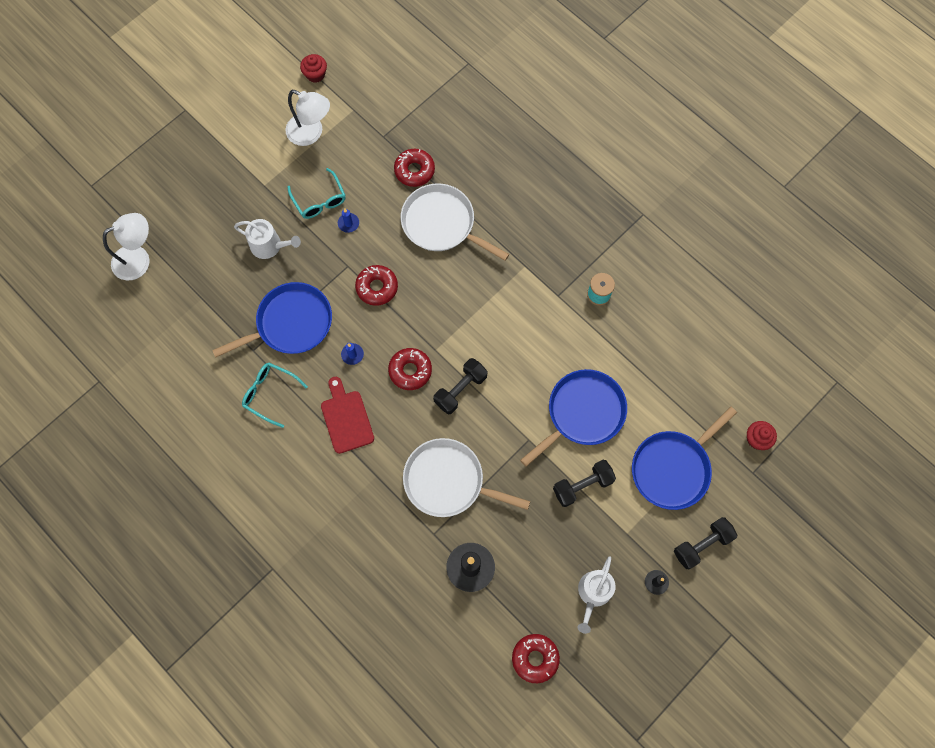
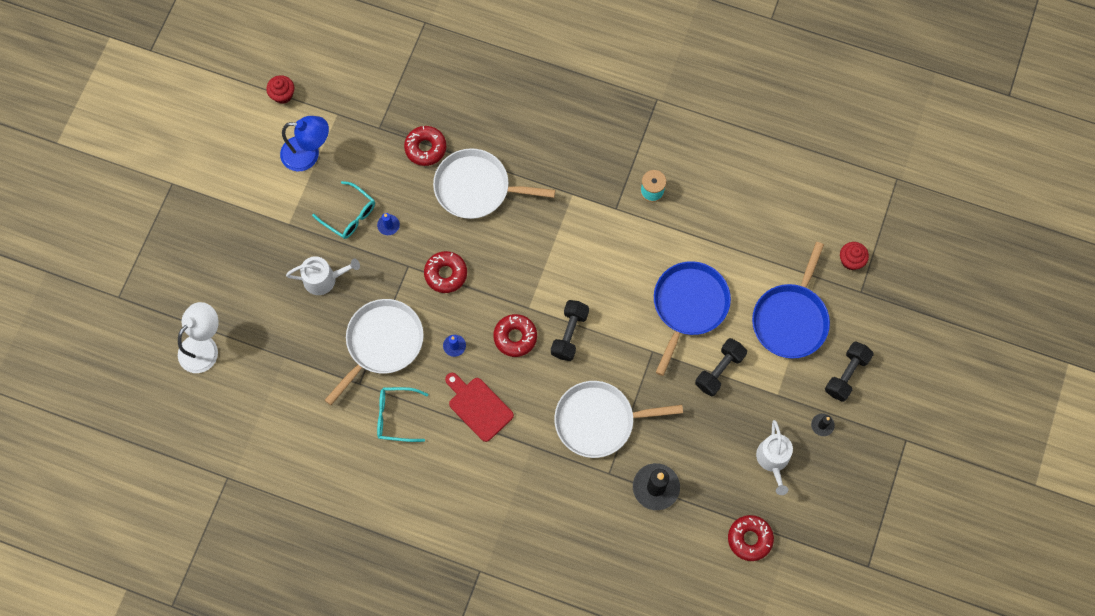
camera: 25 degrees left, 0 degrees up
(291, 323) = (382, 343): blue pan -> white pan
(311, 133) = (308, 154): white lamp -> blue lamp

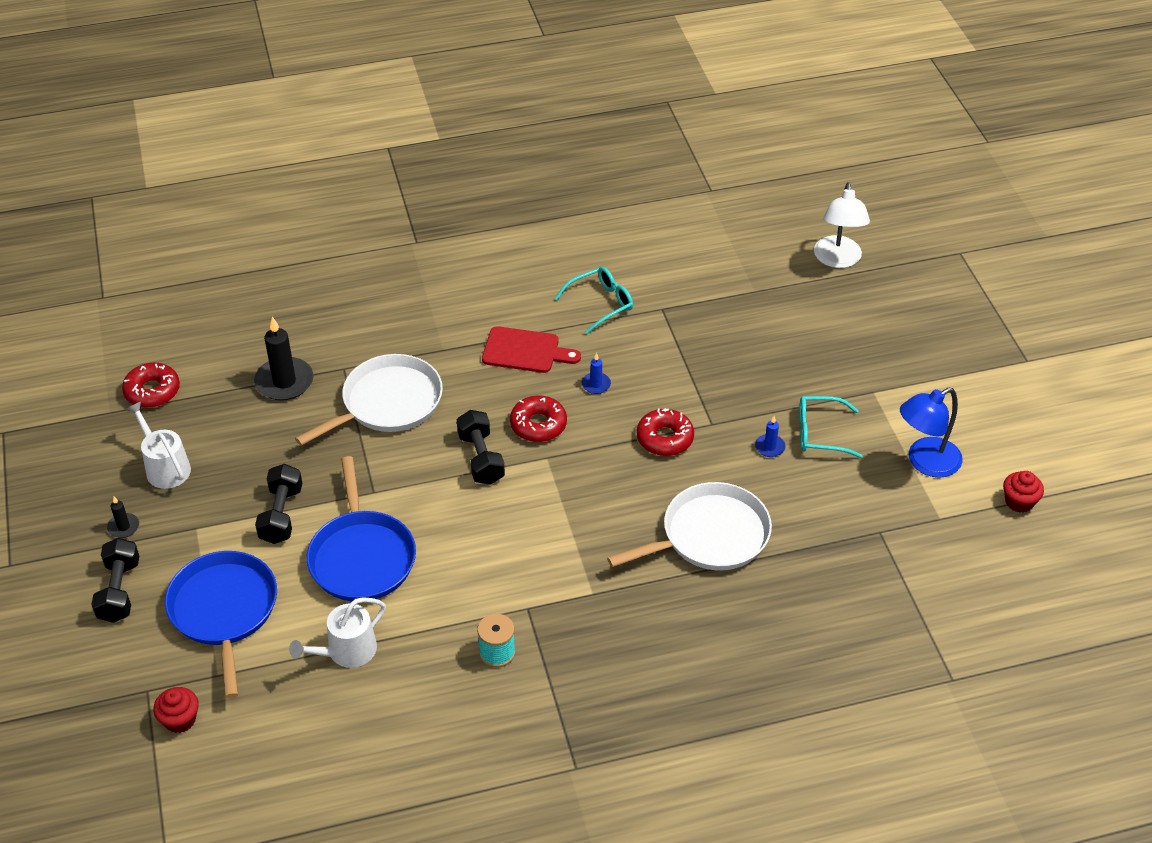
camera: 145 degrees right, 25 degrees down
(324, 279) = (785, 367): white watering can -> white watering can (346, 651)
(382, 343) = (672, 349): white pan -> none
(425, 148) = (807, 542): red donut -> none

